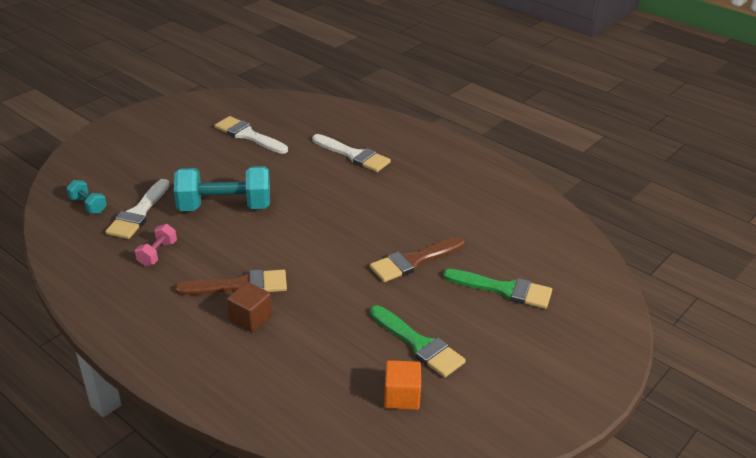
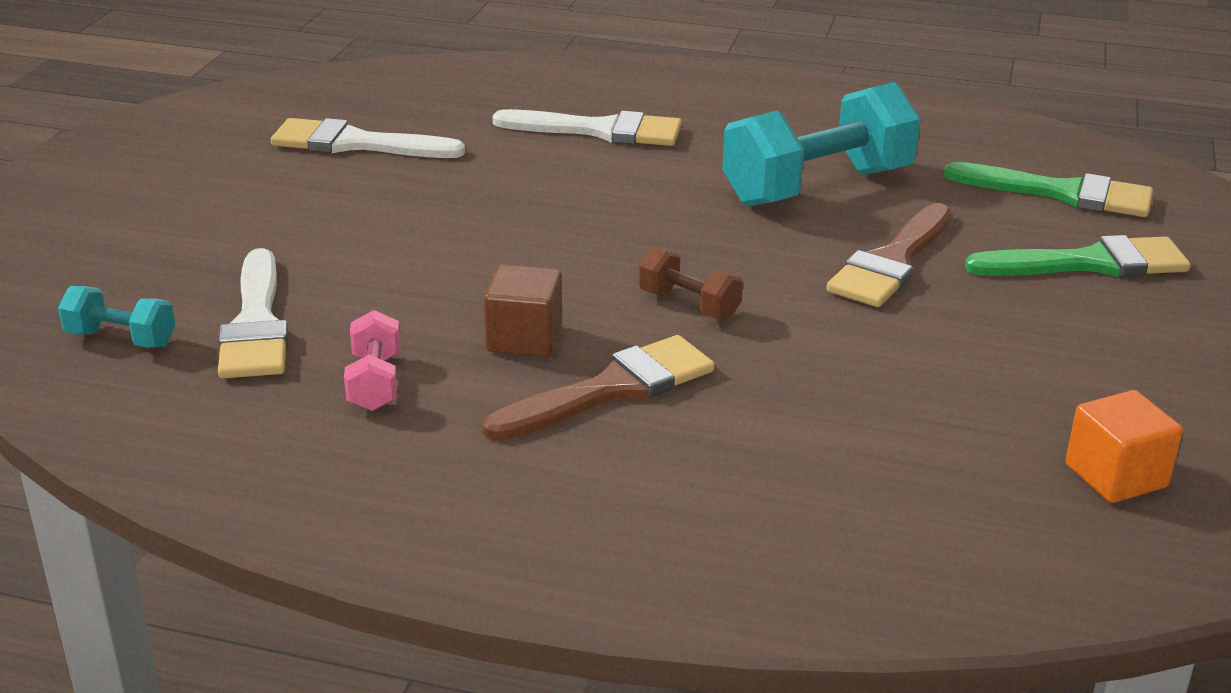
camera: 25 degrees left, 5 degrees down
(225, 207) = (435, 268): turquoise dumbbell -> turquoise dumbbell (818, 187)
(250, 318) = (694, 437): brown cube -> brown cube (524, 338)
(307, 255) = (689, 305): none -> brown dumbbell
(419, 344) = (1049, 385): green brush -> green brush (1062, 193)

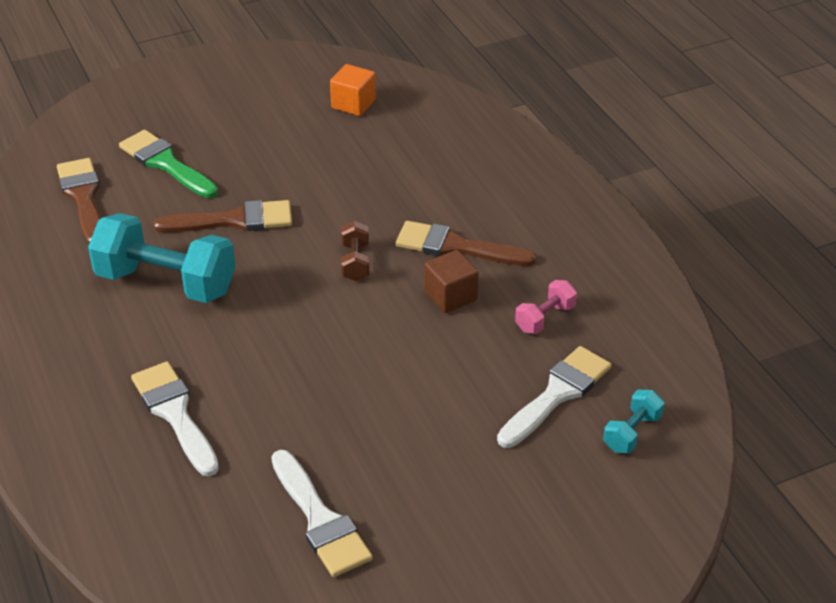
camera: 130 degrees left, 10 degrees up
(121, 339) = (632, 433): turquoise dumbbell -> turquoise dumbbell turned 60 degrees clockwise
(1062, 193) = (83, 198): green brush -> brown brush

